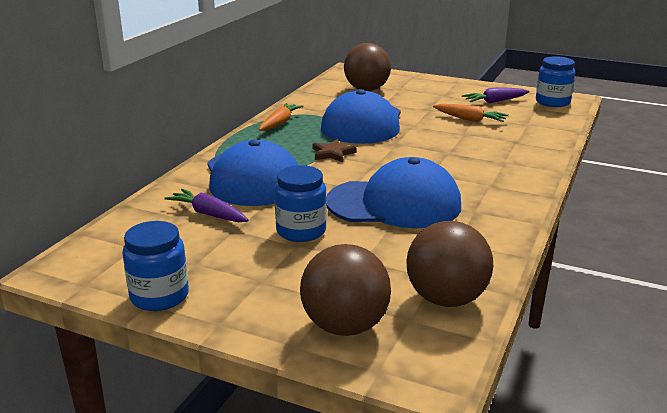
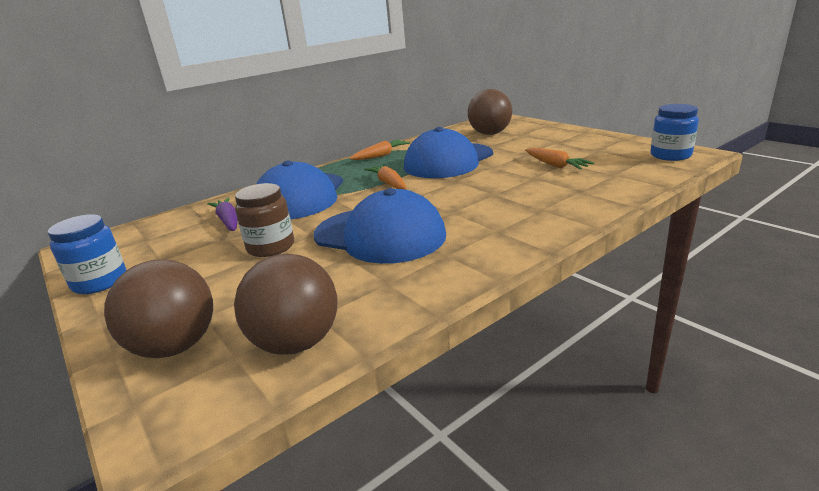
camera: 30 degrees right, 0 degrees up
(301, 231) = (271, 247): blue jar -> brown jar
(332, 153) = (388, 183): brown star -> orange carrot
(494, 101) = (603, 151): purple carrot -> none

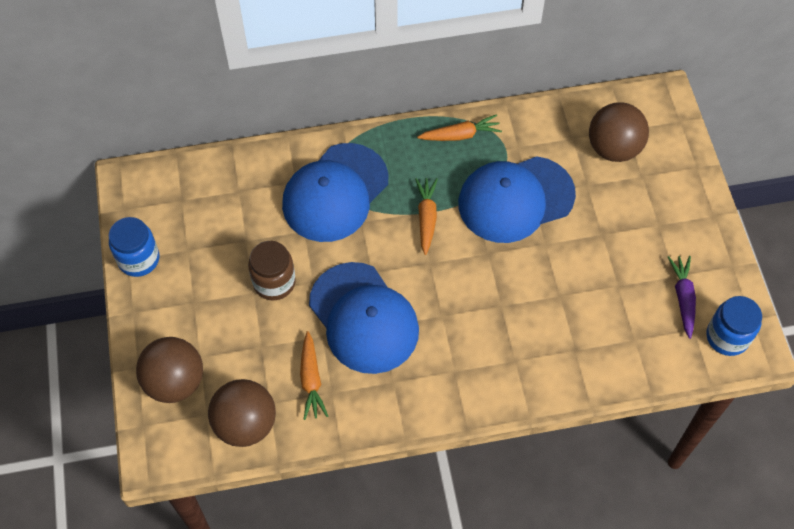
camera: 25 degrees right, 35 degrees up
(228, 221) = (256, 207): purple carrot -> purple carrot (683, 298)
(555, 165) = (603, 283): orange carrot -> orange carrot (311, 380)

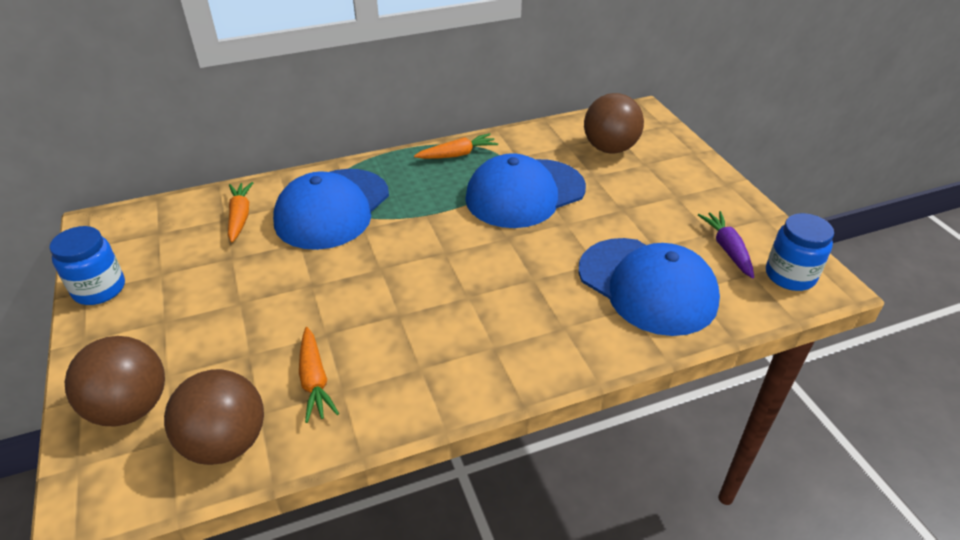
camera: 10 degrees left, 20 degrees down
(274, 282) = (265, 290): brown jar -> none
(363, 318) = (375, 310): blue cap -> blue cap (647, 286)
(426, 218) = (434, 217): orange carrot -> orange carrot (240, 217)

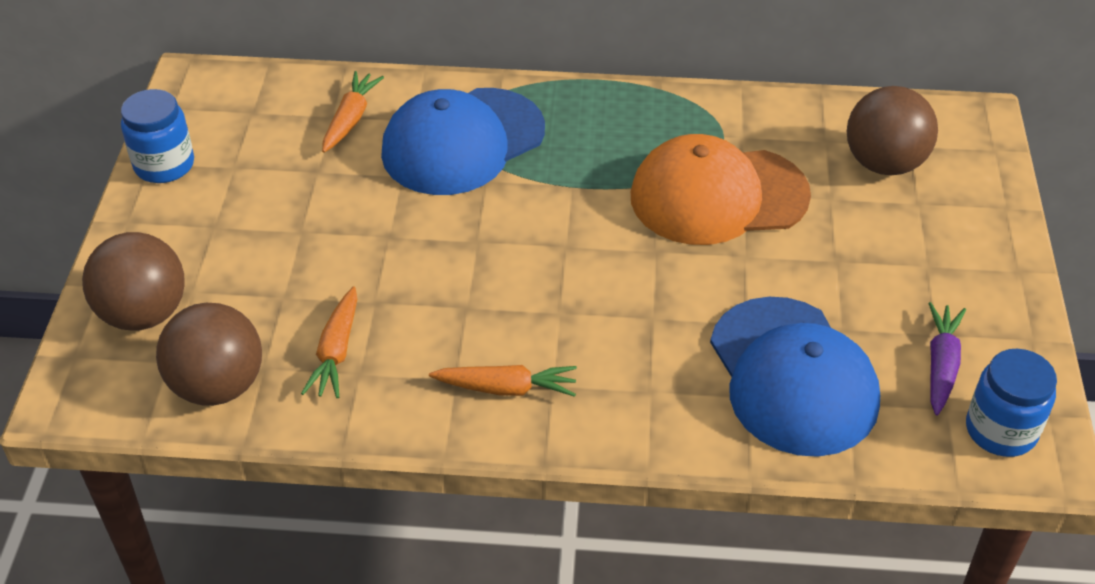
camera: 25 degrees right, 5 degrees up
(457, 154) = (664, 110): orange carrot -> orange carrot (506, 388)
(525, 193) = (718, 196): blue cap -> orange cap

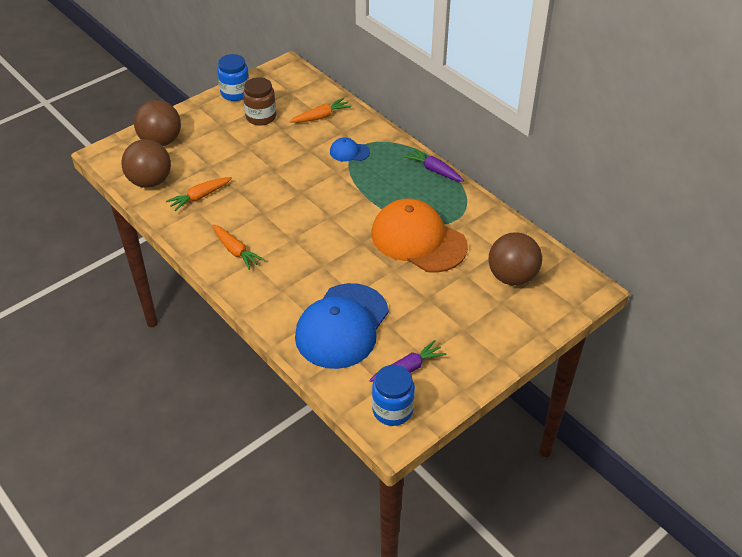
camera: 45 degrees right, 0 degrees up
(259, 175) = (261, 117): none -> brown jar
(463, 142) = (349, 152): blue cap -> blue cap, size x0.44
(607, 94) = (434, 170): none -> purple carrot

